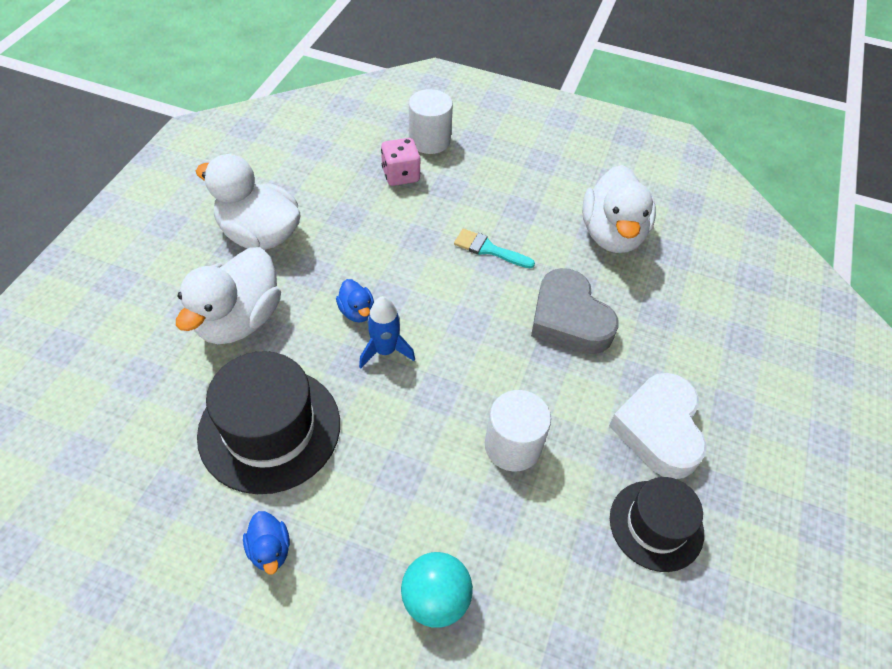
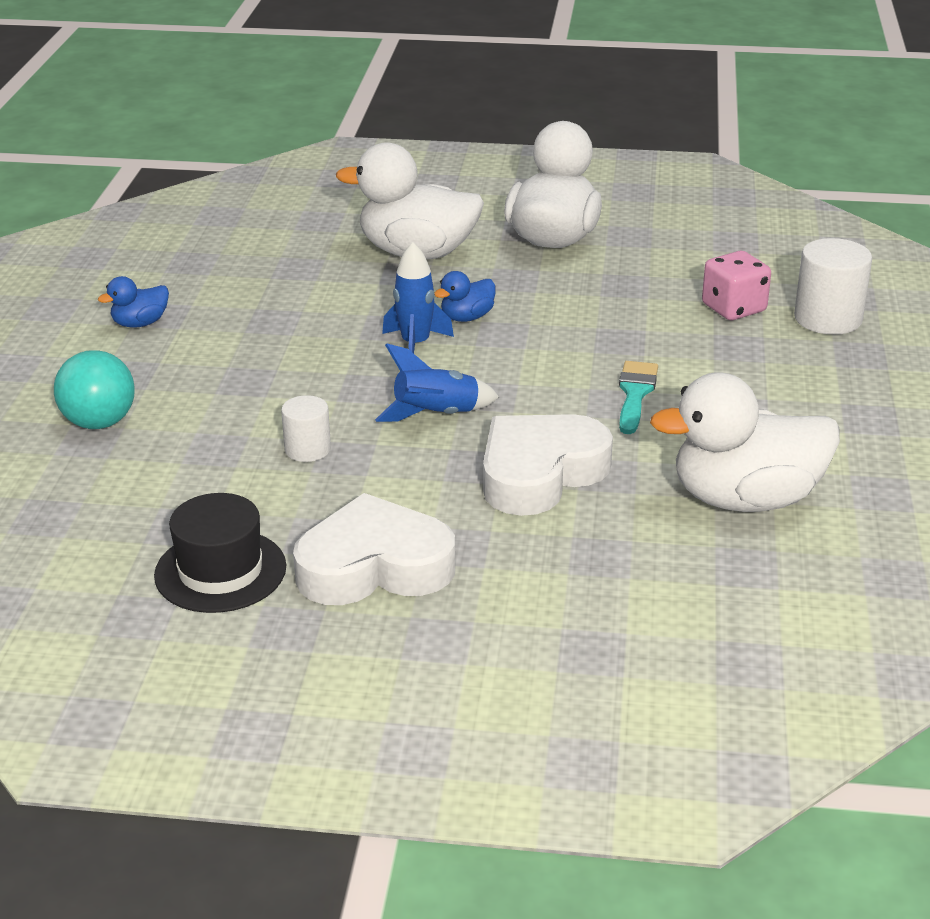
camera: 80 degrees right, 20 degrees down
(269, 429) = (280, 297): black hat -> none
(486, 358) = (437, 415): none -> blue rocket
(512, 446) = (307, 449): white cylinder -> white cylinder, size x0.60
(569, 319) = (540, 473): grey heart -> white heart

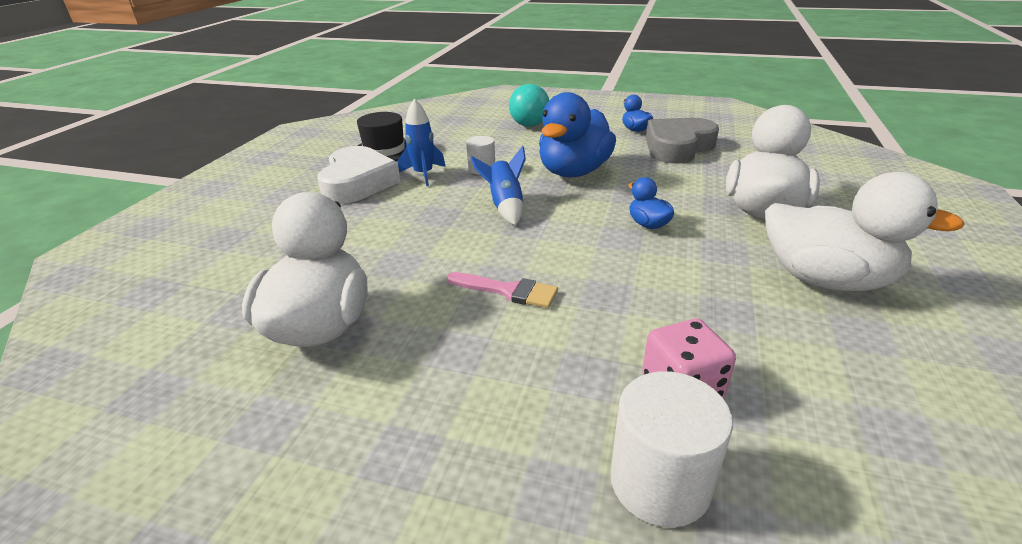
camera: 100 degrees right, 0 degrees up
(221, 292) = (677, 147): none -> grey heart
(315, 370) = (574, 172): none -> blue duck
(415, 344) = (604, 203): blue rocket -> blue rocket (423, 174)
(540, 473) = (415, 237): white heart -> none
(635, 393) = (508, 291): turquoise brush -> pink brush

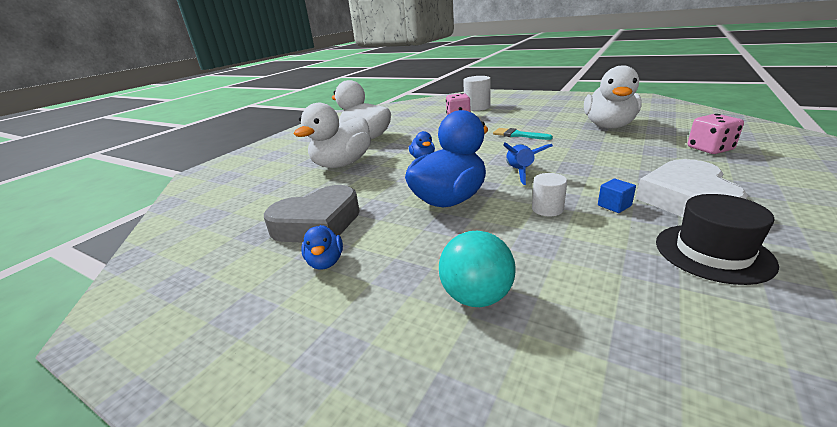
camera: 165 degrees left, 5 degrees down
(240, 254) = (710, 149): none -> pink dice
(423, 174) = (614, 205): blue rocket -> blue cube
(508, 291) = (517, 135): pink brush -> turquoise brush

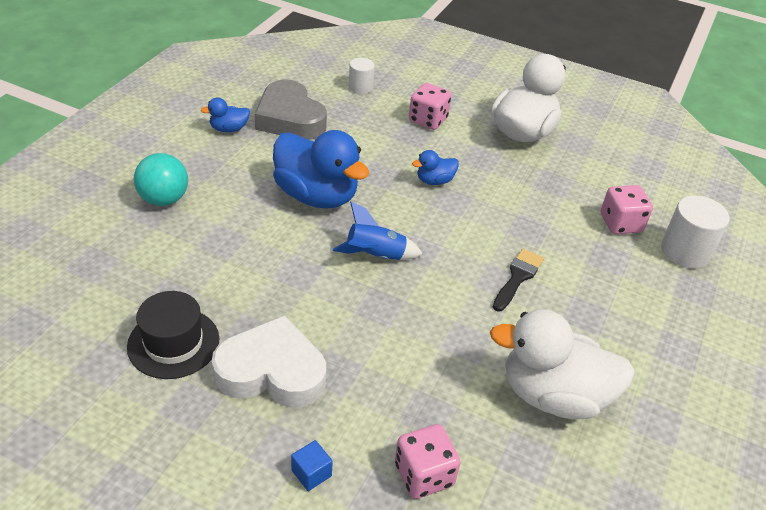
camera: 80 degrees right, 15 degrees up
(342, 164) = (428, 120): white duck -> pink dice
(517, 135) = (518, 277): turquoise brush -> black brush
(547, 209) = (279, 259): white cylinder -> white cylinder (360, 87)
(614, 205) = (273, 309): blue cube -> blue cube (311, 473)

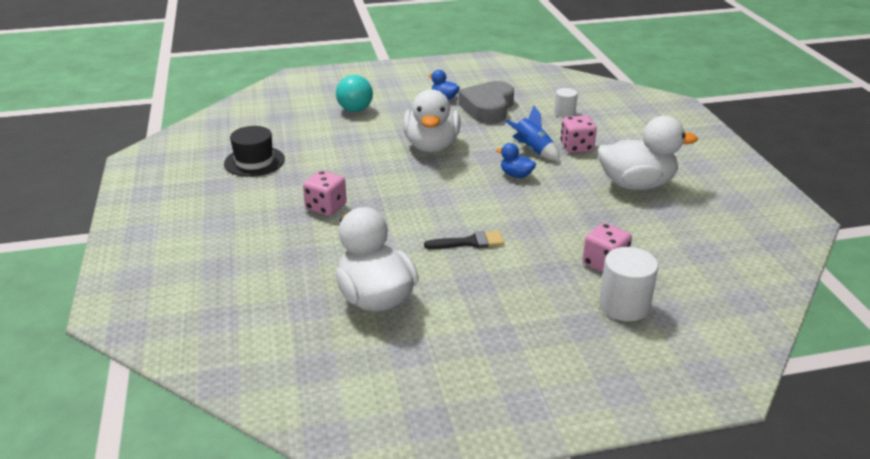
camera: 55 degrees right, 10 degrees down
(272, 371) = (269, 196): white heart -> none
(311, 473) = (212, 238): blue cube -> none
(317, 196) = (431, 146): blue duck -> white duck
(376, 256) = (409, 186): blue rocket -> blue rocket (533, 150)
(424, 475) = (251, 274): pink dice -> pink dice (326, 207)

